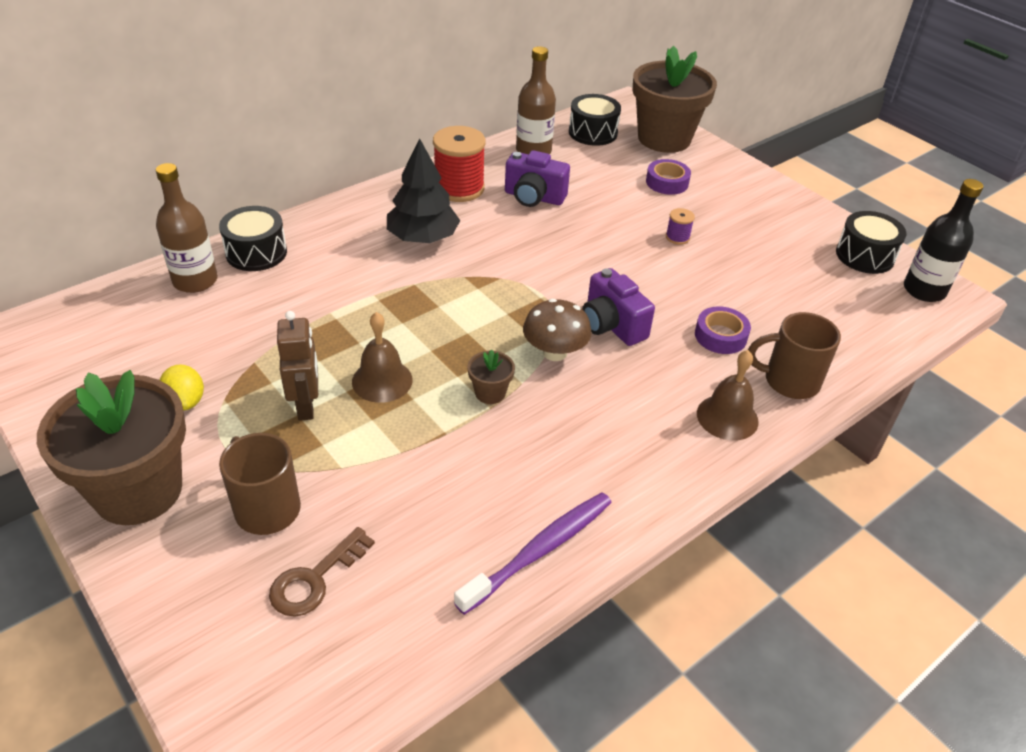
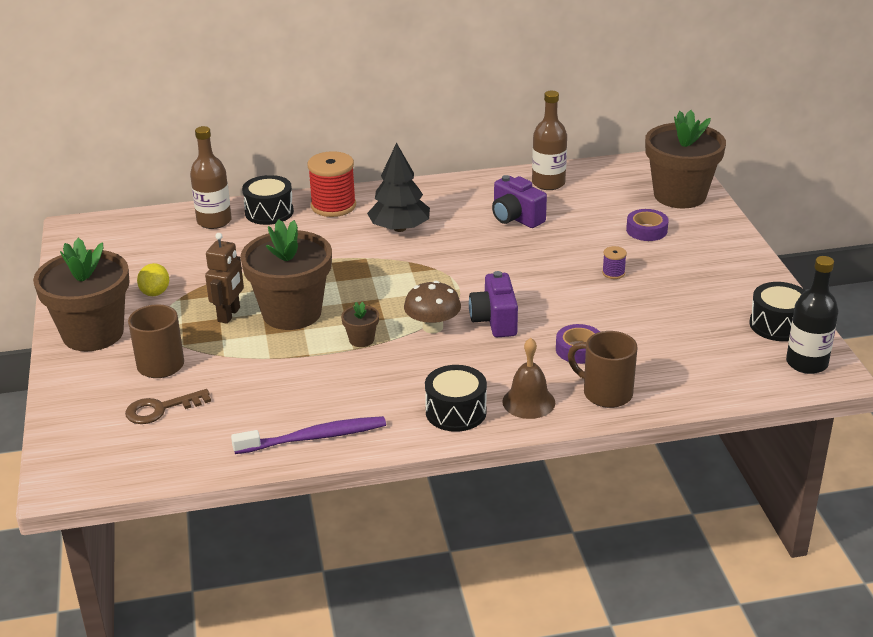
camera: 30 degrees right, 10 degrees down
(382, 380) = (292, 313): brown bell -> brown flower pot
(459, 188) = (459, 199): red spool -> red spool (333, 206)
(593, 132) = (616, 178): black drum -> black drum (456, 412)

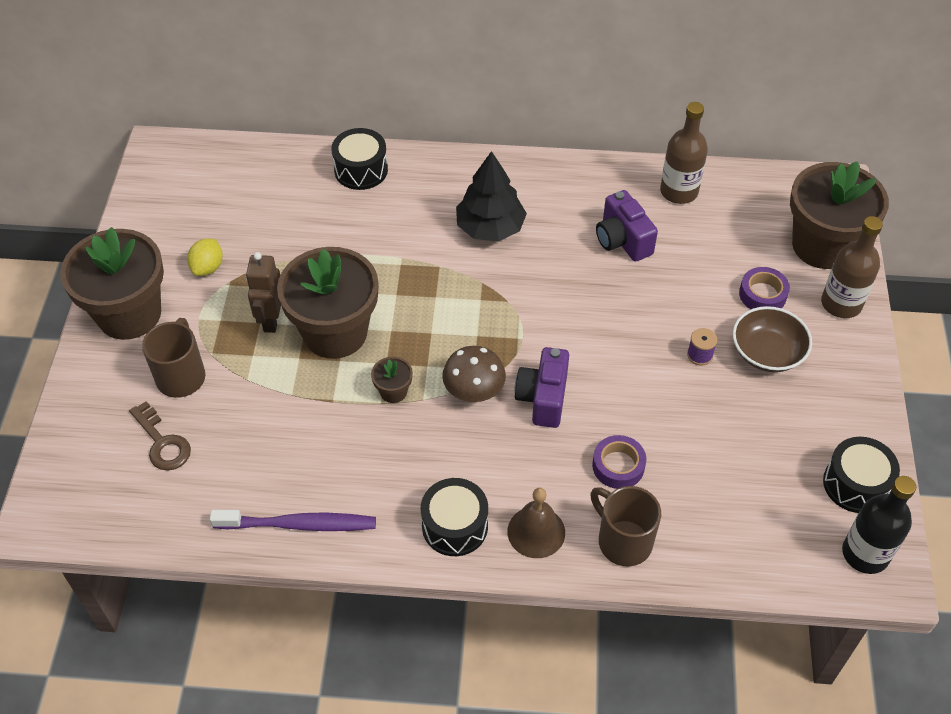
camera: 15 degrees right, 20 degrees up
(161, 409) = (162, 442): brown key -> brown key turned 120 degrees counterclockwise
(214, 221) = (300, 171): brown bottle -> brown bottle (841, 304)
(229, 315) = (271, 320): brown robot -> brown robot turned 150 degrees clockwise
(333, 206) = (431, 175): red spool -> none
(667, 262) = (767, 352): none -> brown bowl

